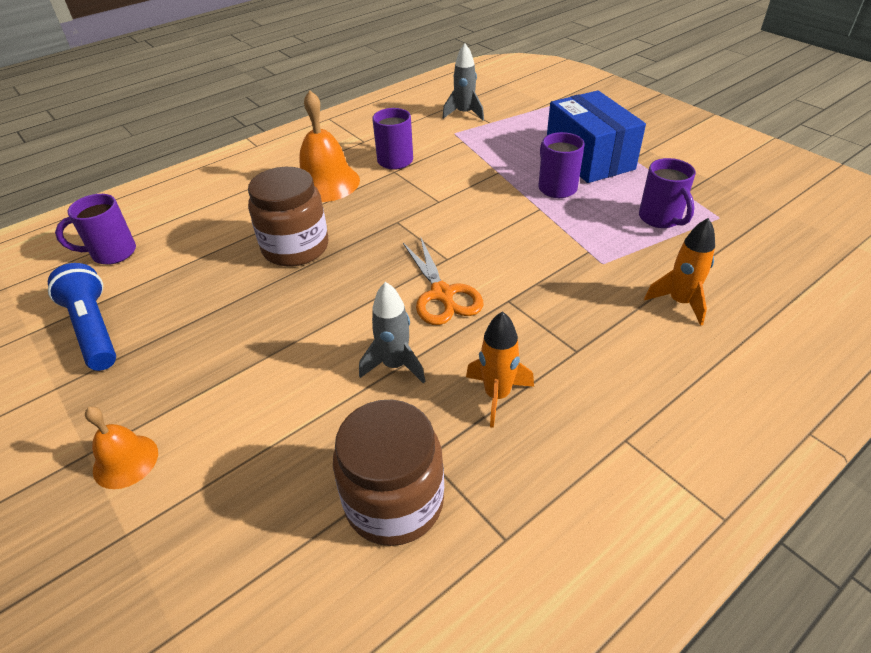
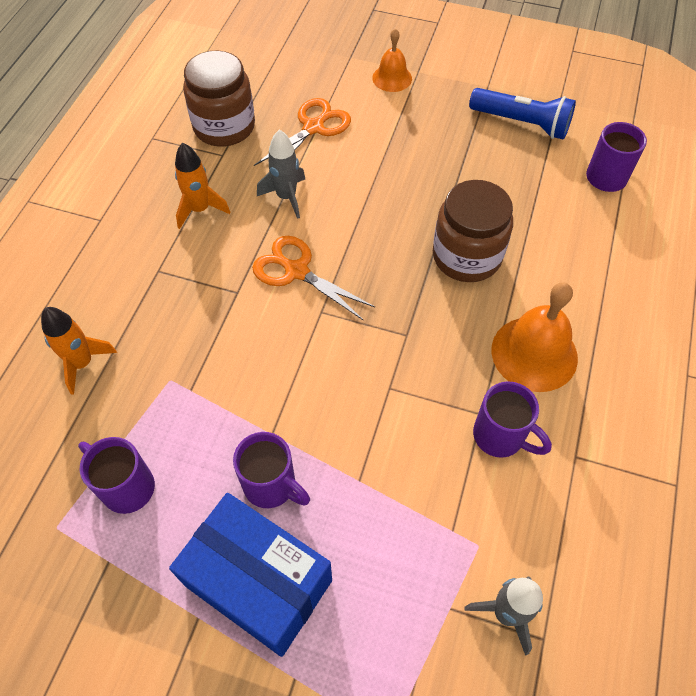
camera: 145 degrees right, 15 degrees up
(290, 437) = (313, 128): none -> orange scissors

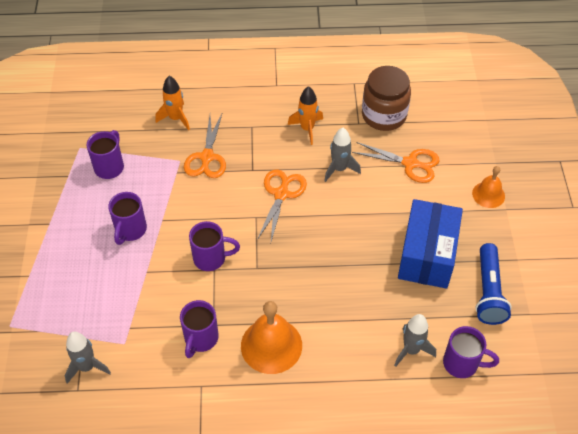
camera: 70 degrees right, 5 degrees down
(183, 342) = (207, 157): none -> orange scissors
(258, 583) = (74, 243): blue box -> blue box (427, 255)
(369, 386) = (211, 258): none -> purple mug
(466, 256) = (337, 286): brown jar -> none
(578, 214) = (411, 350): none -> grey rocket

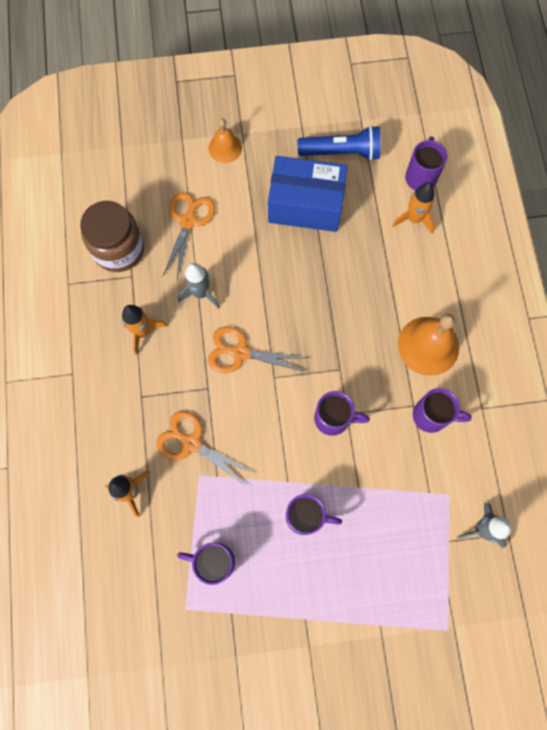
camera: 95 degrees left, 20 degrees up
(207, 157) = (192, 443): orange scissors -> orange scissors turned 150 degrees counterclockwise
(211, 258) = (333, 418): purple mug -> purple mug turned 105 degrees clockwise
(411, 350) = (413, 219): grey rocket -> orange rocket

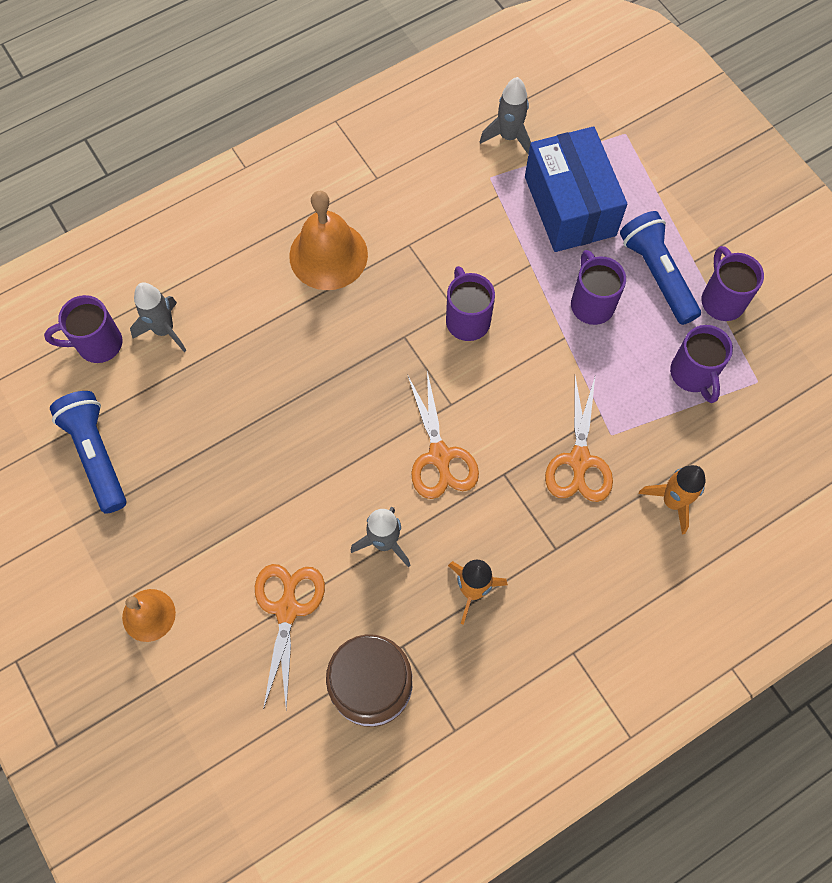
camera: 115 degrees left, 5 degrees down
(188, 221) = (287, 610): orange scissors -> orange scissors turned 105 degrees clockwise
(305, 205) = (198, 467): blue box -> blue box (570, 206)
(307, 582) = (657, 274): none -> blue flashlight
(413, 219) = (164, 330): orange rocket -> grey rocket
(432, 416) = (411, 222): purple mug -> purple mug (722, 299)

